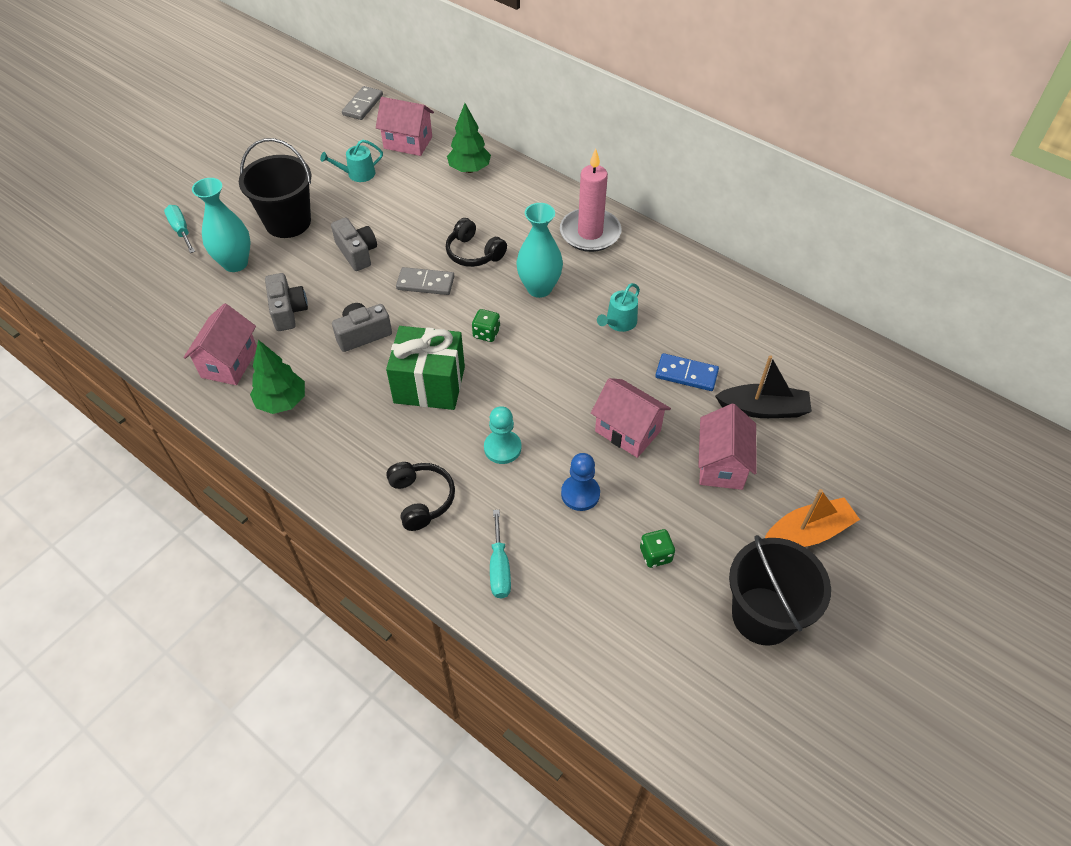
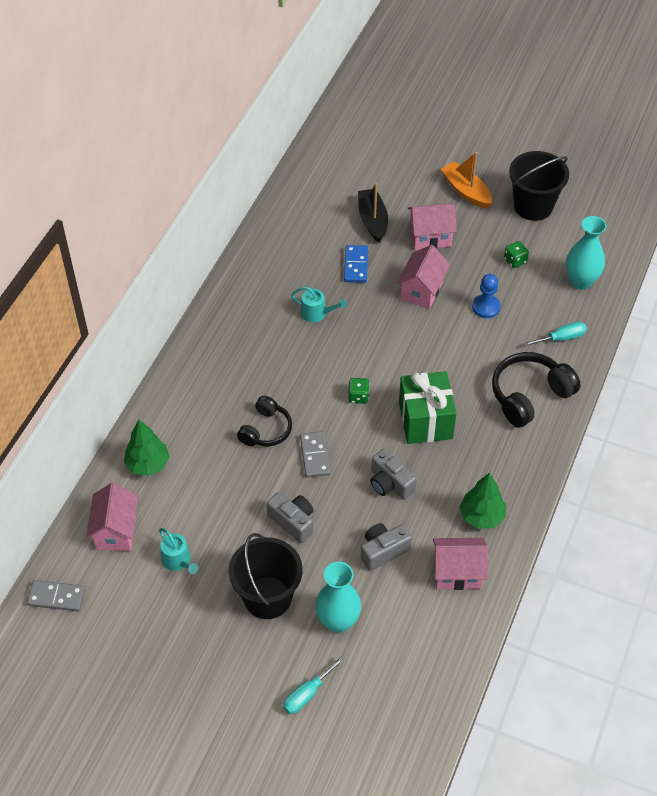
camera: 105 degrees left, 0 degrees up
(357, 253) = (293, 522): grey camera -> grey camera turned 90 degrees clockwise
(421, 499) = (529, 395): black headphones -> black headphones, size x1.55
(502, 448) = (466, 359): turquoise pawn -> none
(539, 288) = (295, 373): turquoise vase -> turquoise vase (581, 281)
(590, 233) = (215, 351): pink candle -> none

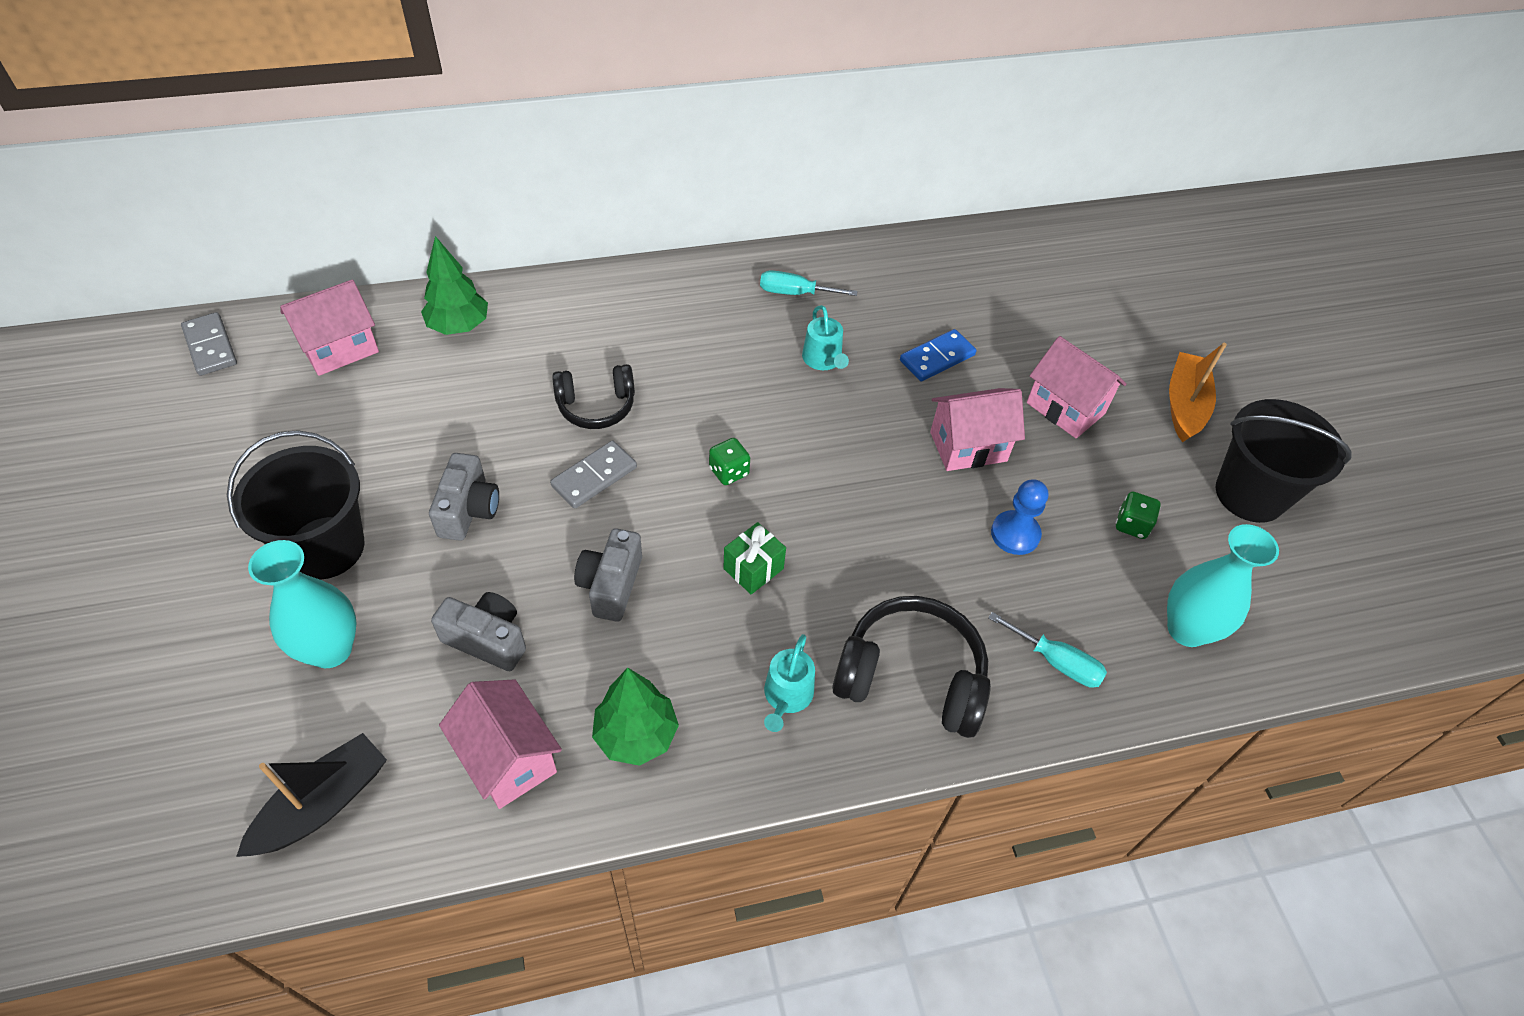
camera: 50 degrees right, 0 degrees up
(178, 561) = (330, 427): turquoise watering can -> turquoise watering can (787, 696)
(307, 694) = (183, 679): turquoise screwdriver -> turquoise screwdriver (795, 293)
(372, 220) = (1026, 336): black boat -> black boat (323, 804)
(425, 420) = (753, 569): green gift -> green gift, size x0.52

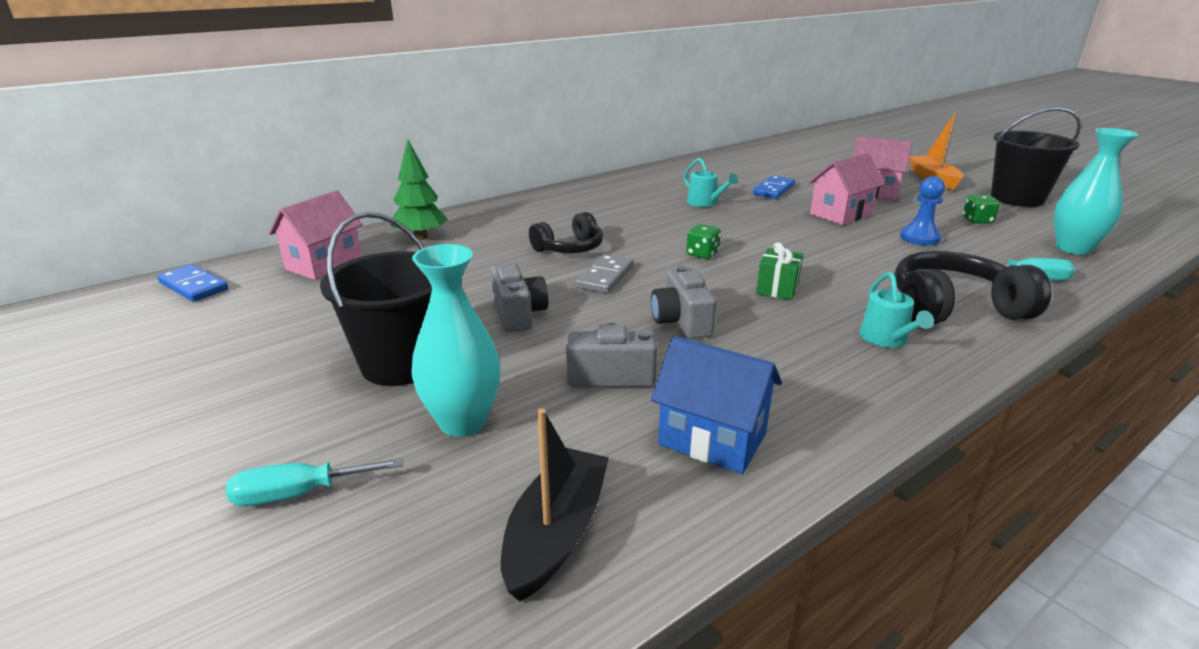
camera: 20 degrees left, 25 degrees down
(210, 346) = (193, 286): grey domino -> blue domino
(508, 759) = (712, 439): pink house -> blue house
(636, 735) = (803, 391): green tree -> none
(795, 293) = (653, 185): turquoise screwdriver -> turquoise screwdriver (299, 494)

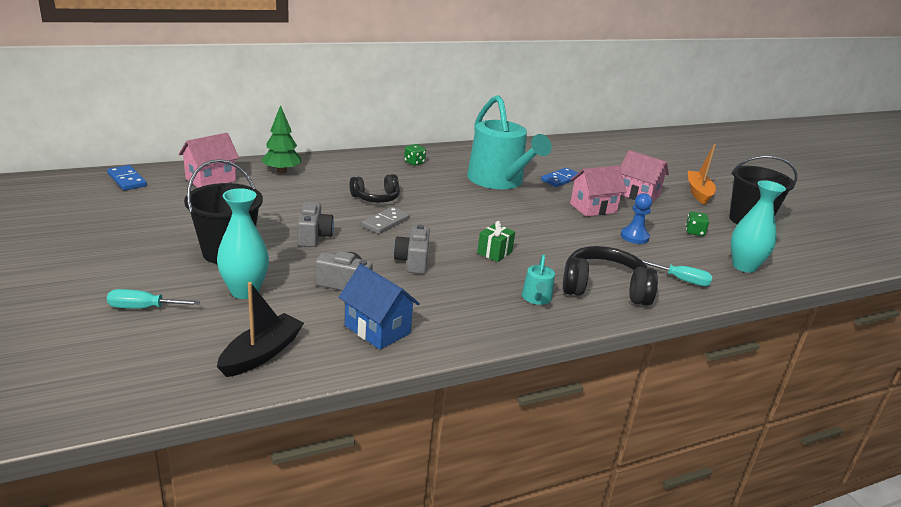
camera: 10 degrees right, 0 degrees up
(702, 254) = (464, 219): green dice -> green dice (414, 162)
(705, 203) = (499, 180): turquoise watering can -> turquoise watering can, size x2.46

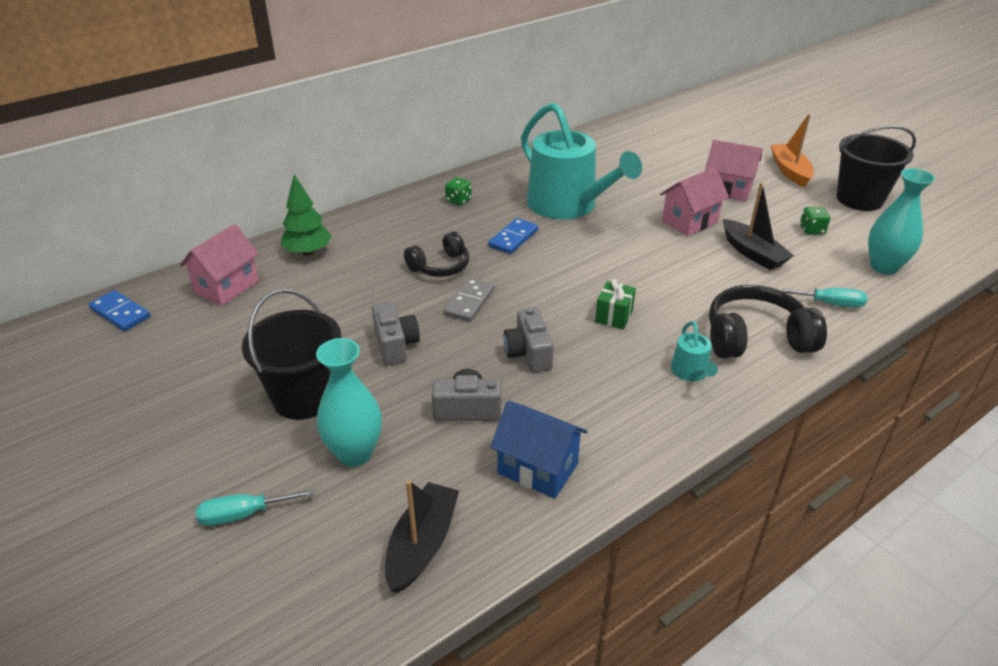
camera: 10 degrees left, 10 degrees up
(560, 179) = (635, 187): blue domino -> blue domino (513, 238)
(634, 237) = (753, 253): blue pawn -> black boat

